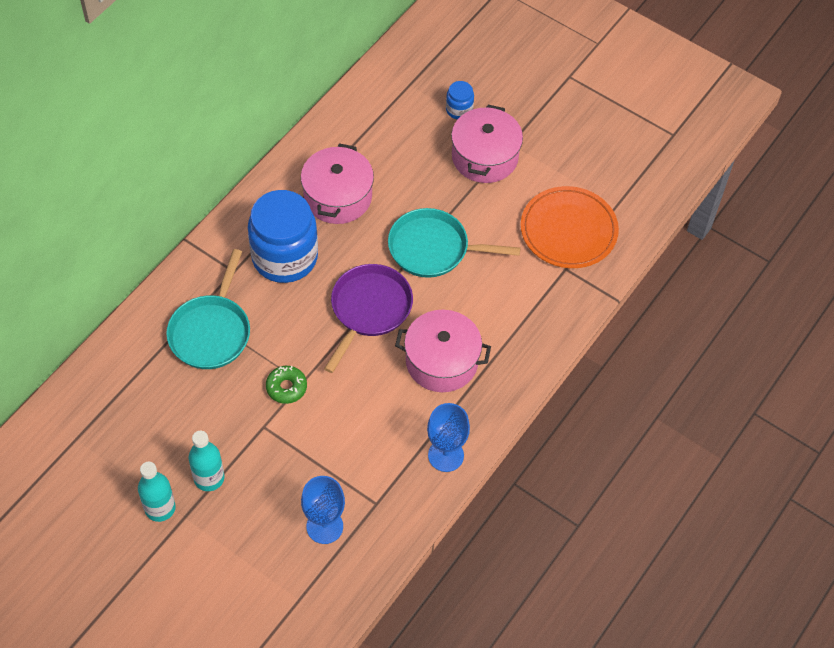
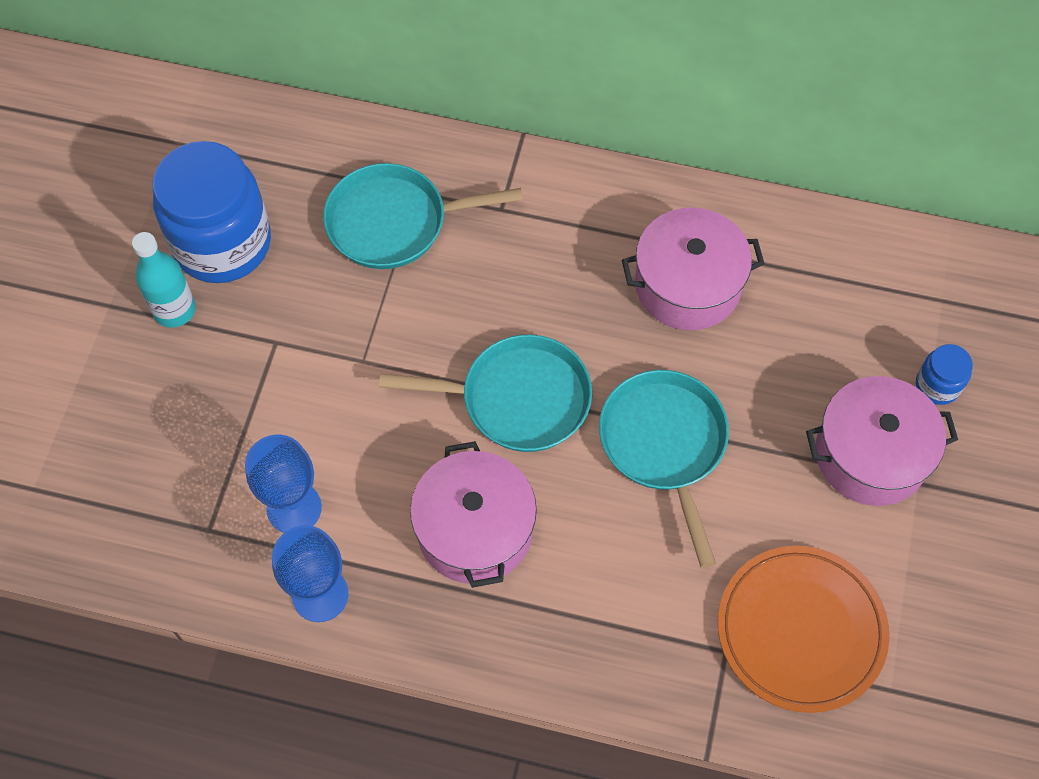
camera: 70 degrees right, 5 degrees up
(160, 508) = (112, 273): turquoise bottle -> none
(285, 257) = (553, 260): blue jar -> blue jar (222, 243)
(286, 387) = (346, 345): green donut -> none
(324, 526) = (150, 477): blue goblet -> blue goblet (294, 508)
(369, 310) = (517, 399): purple pan -> turquoise pan

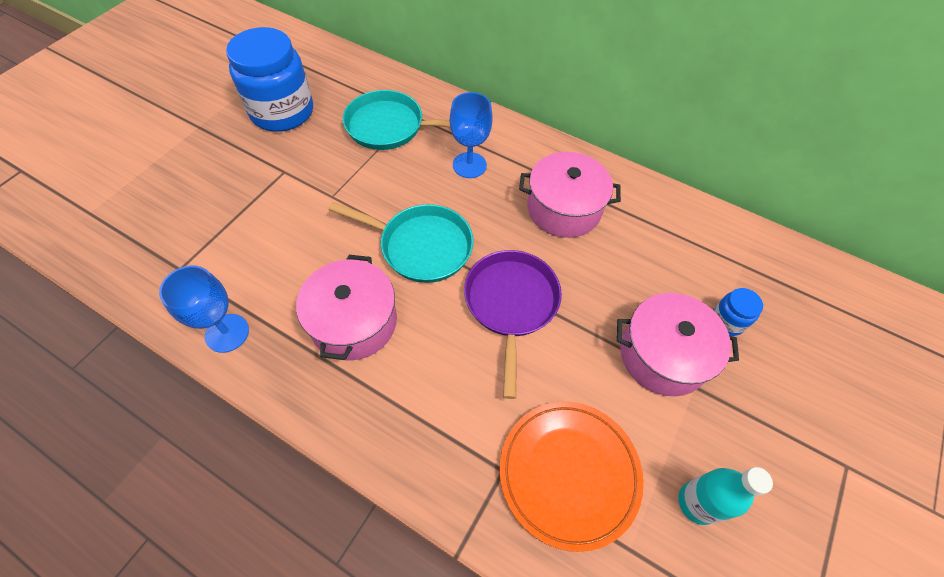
camera: 15 degrees right, 5 degrees down
(174, 310) = (234, 139): turquoise bottle -> turquoise bottle (697, 503)
(294, 508) = (241, 271): blue goblet -> blue goblet (469, 165)
(665, 445) = (511, 304): turquoise pan -> purple pan

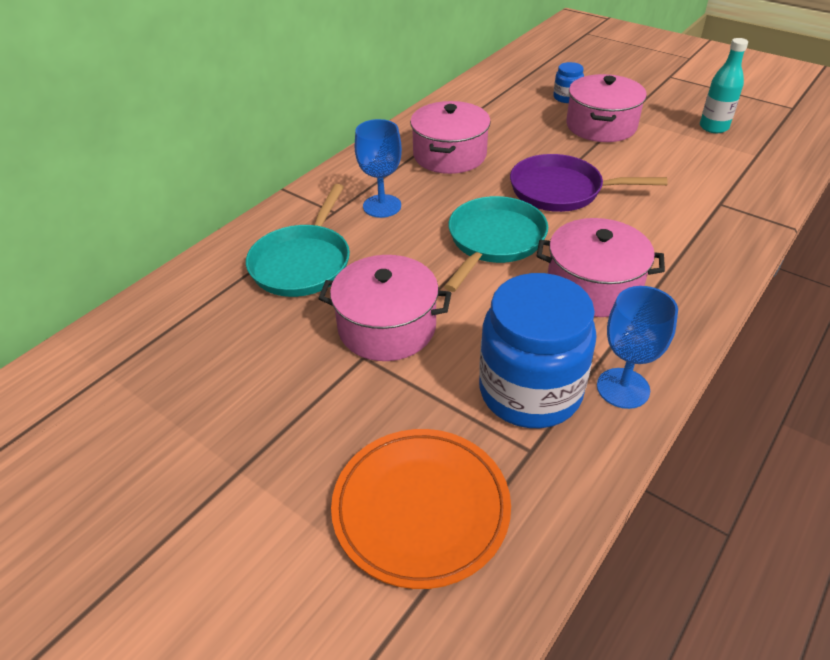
camera: 80 degrees left, 15 degrees down
(282, 112) = (239, 367): blue jar -> blue jar (530, 391)
(313, 181) = (387, 327): none -> pink pot
(569, 473) = (711, 174): orange plate -> orange plate (421, 508)

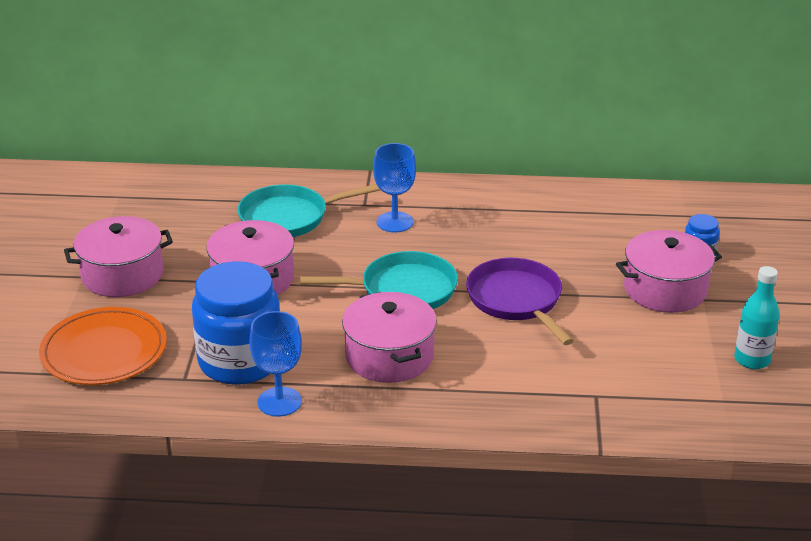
camera: 55 degrees right, 10 degrees down
(449, 155) = (508, 225): pink pot -> pink pot (122, 275)

